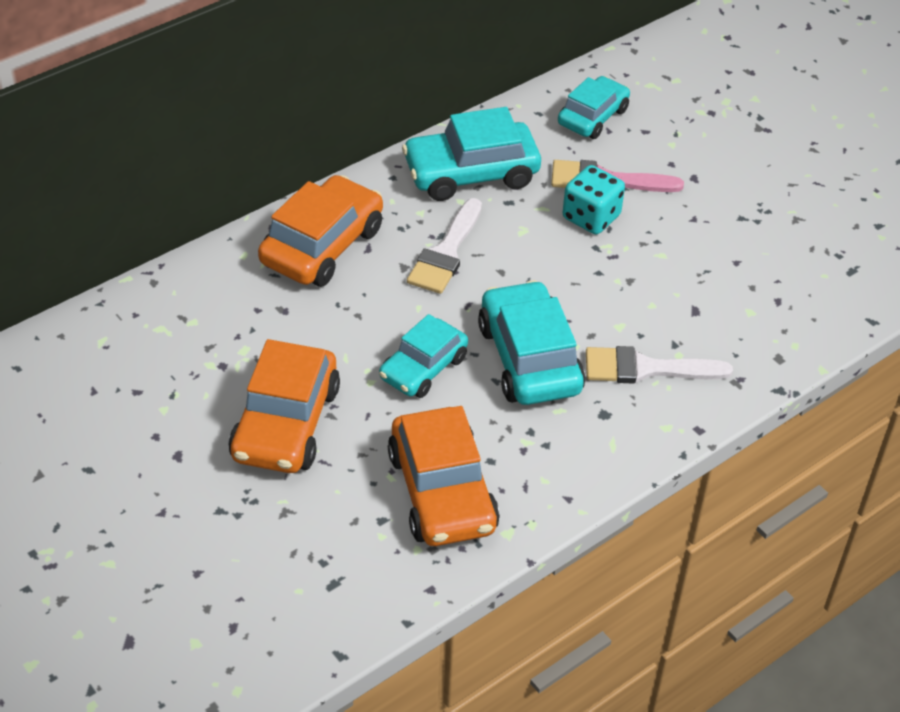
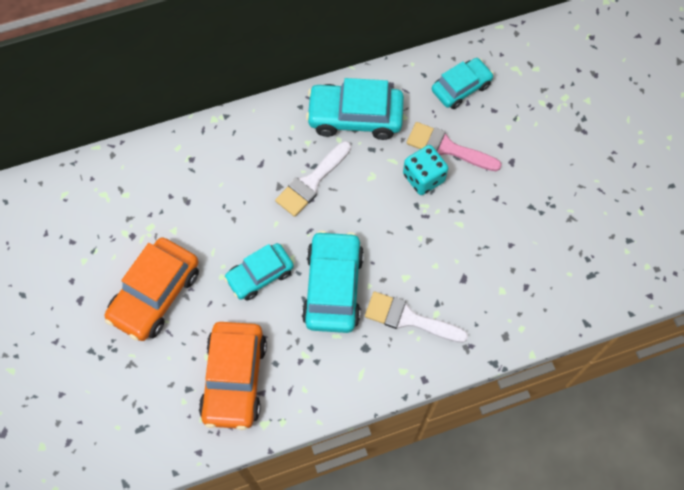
camera: 20 degrees right, 20 degrees up
(322, 245) = (231, 153): orange car -> none

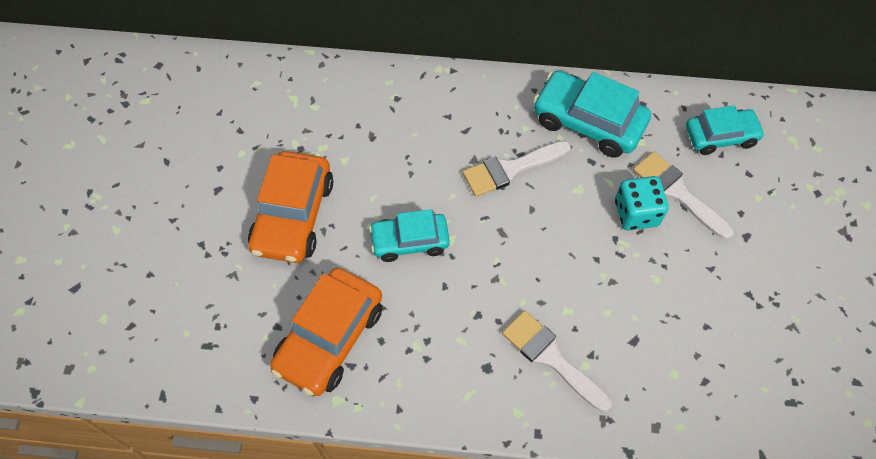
camera: 25 degrees right, 5 degrees down
(155, 294) = (293, 216): orange car -> orange car turned 45 degrees counterclockwise
(333, 287) = (482, 287): turquoise car -> none
(447, 148) = (677, 192): pink brush -> white brush

